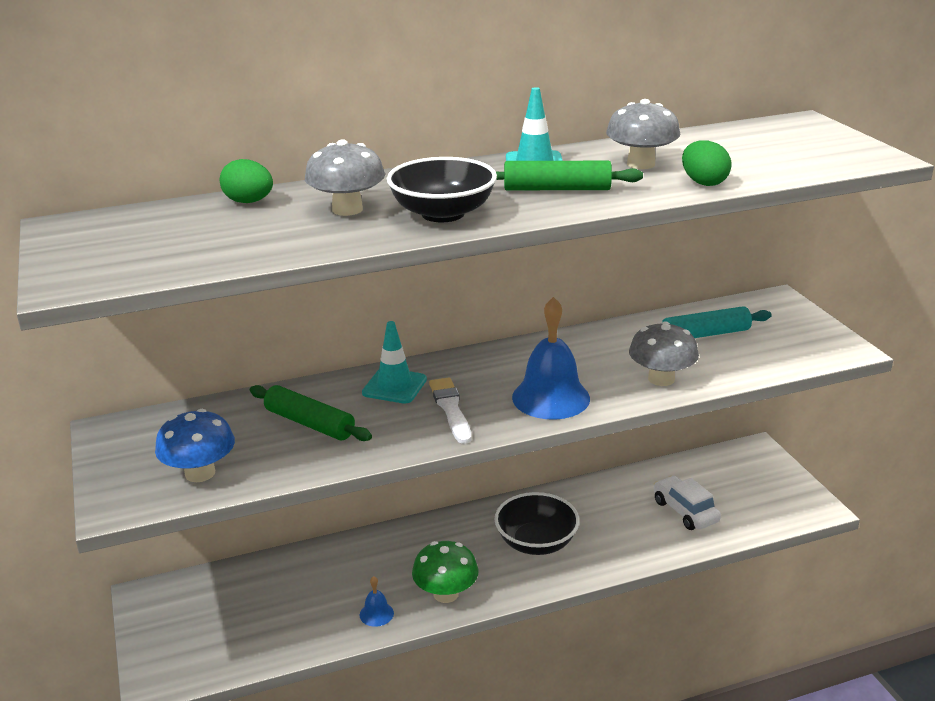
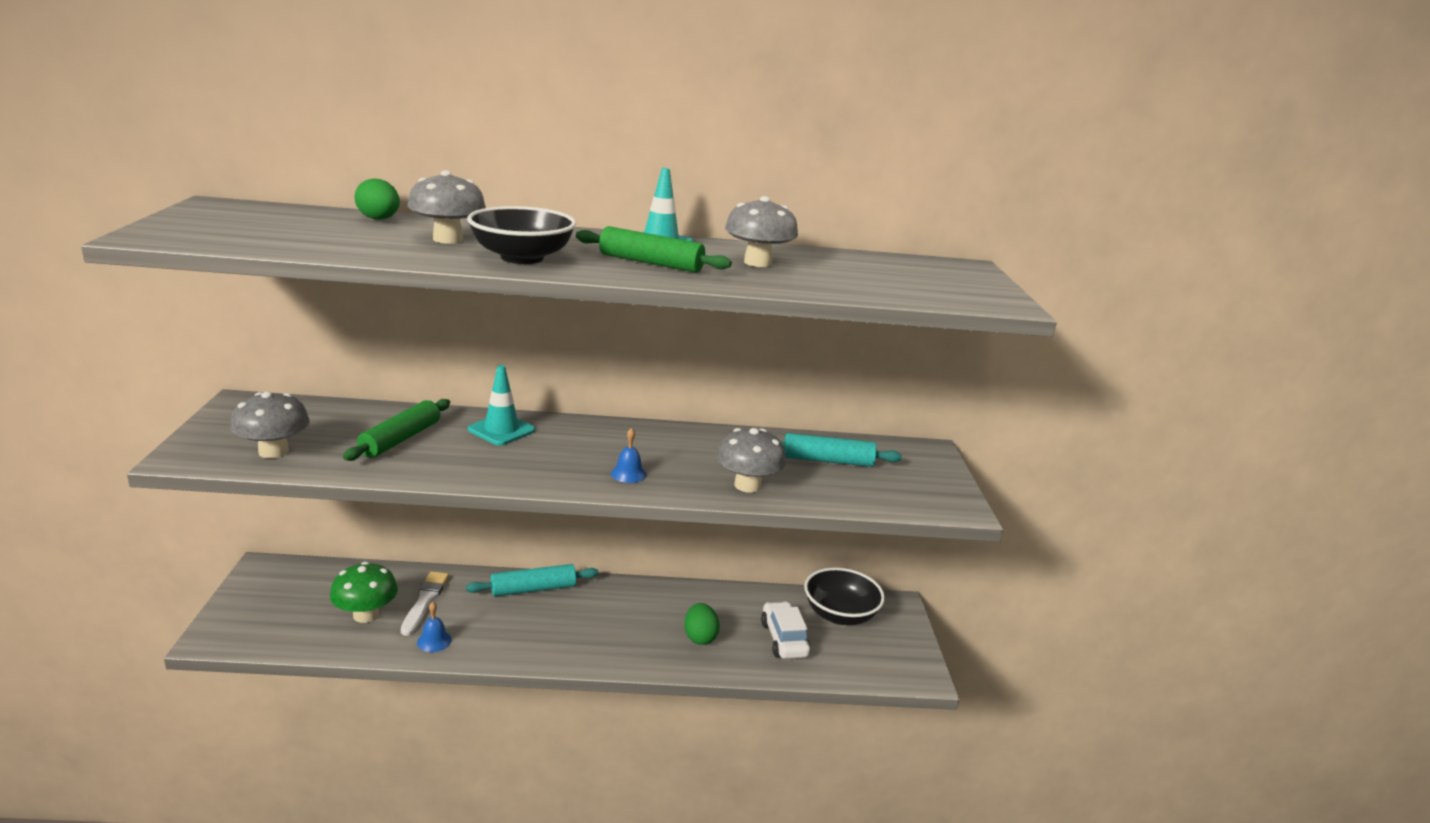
camera: 15 degrees right, 5 degrees down
(200, 473) = (273, 451): blue mushroom -> grey mushroom
(309, 423) = (400, 439): green rolling pin -> green rolling pin turned 60 degrees clockwise
(429, 534) = (533, 589): none -> turquoise rolling pin
(446, 594) = (507, 643): green mushroom -> green mushroom (366, 615)
(450, 409) = (530, 459): white brush -> white brush (425, 601)
(536, 542) = (622, 624): black bowl -> black bowl (840, 615)
(551, 397) = (628, 474): blue bell -> blue bell, size x0.46
(703, 183) = (796, 286): green egg -> green egg (700, 637)

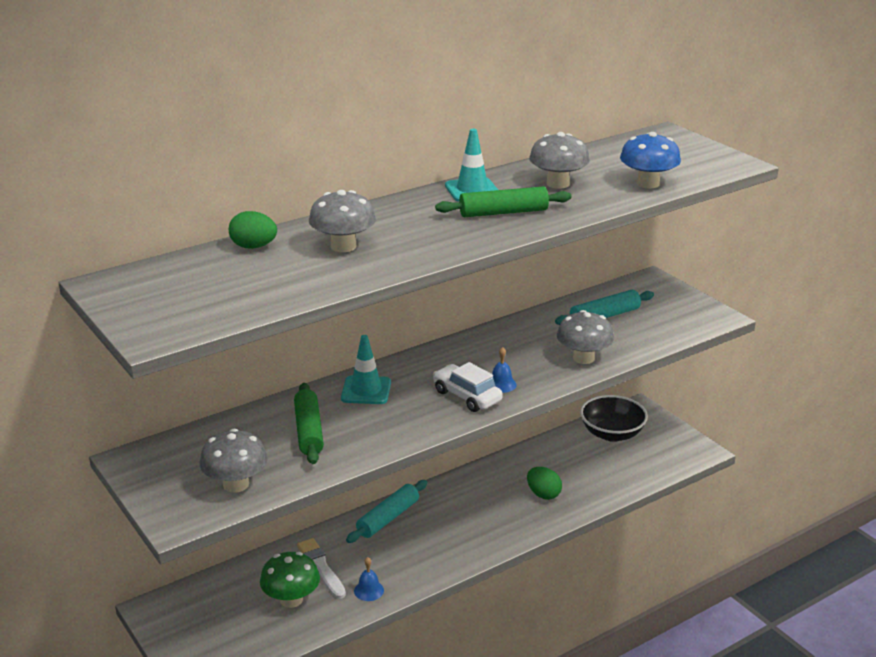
camera: 30 degrees left, 5 degrees up
(522, 258) = (424, 243): black bowl -> none
(784, 639) = (596, 468): white car -> white car (467, 396)
(857, 288) = (648, 183): none -> blue mushroom

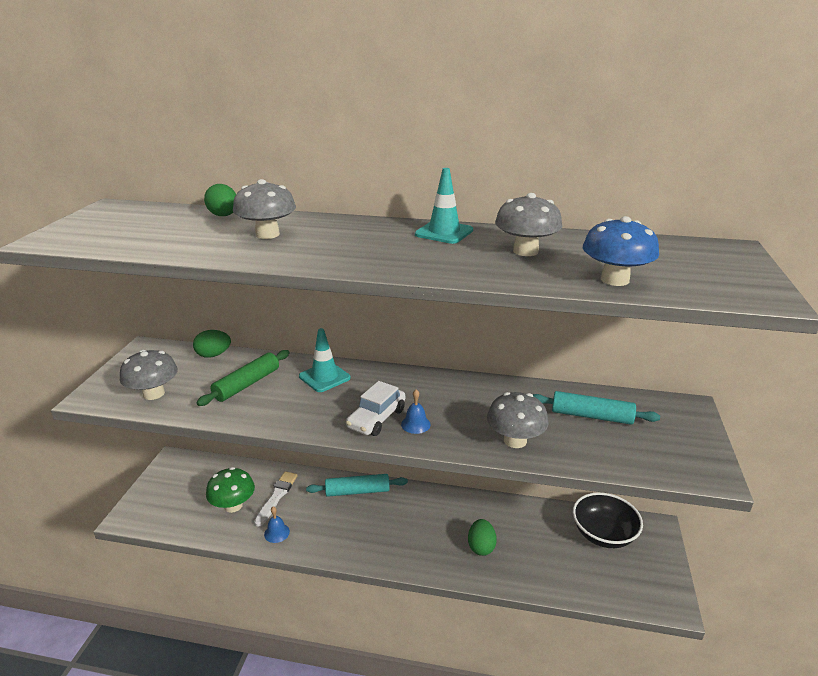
camera: 45 degrees right, 0 degrees up
(221, 427) = (213, 355): none -> green egg
(467, 396) = (376, 419): white car -> white car turned 150 degrees counterclockwise
(503, 213) = (427, 255): green rolling pin -> none

